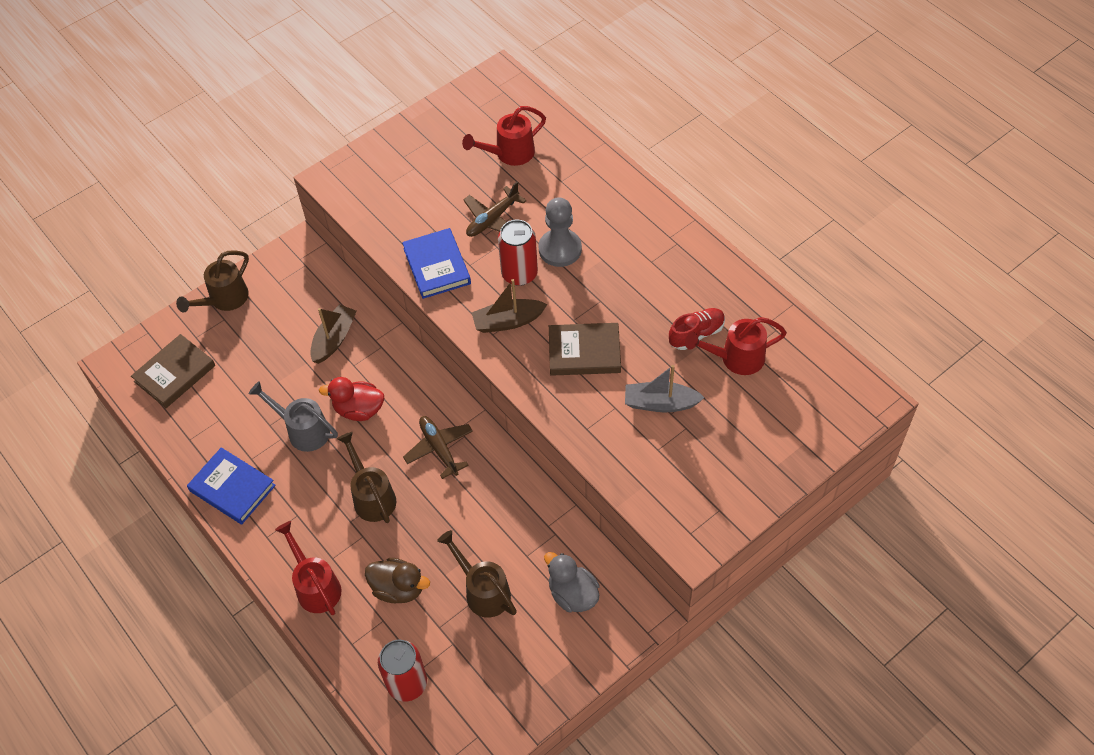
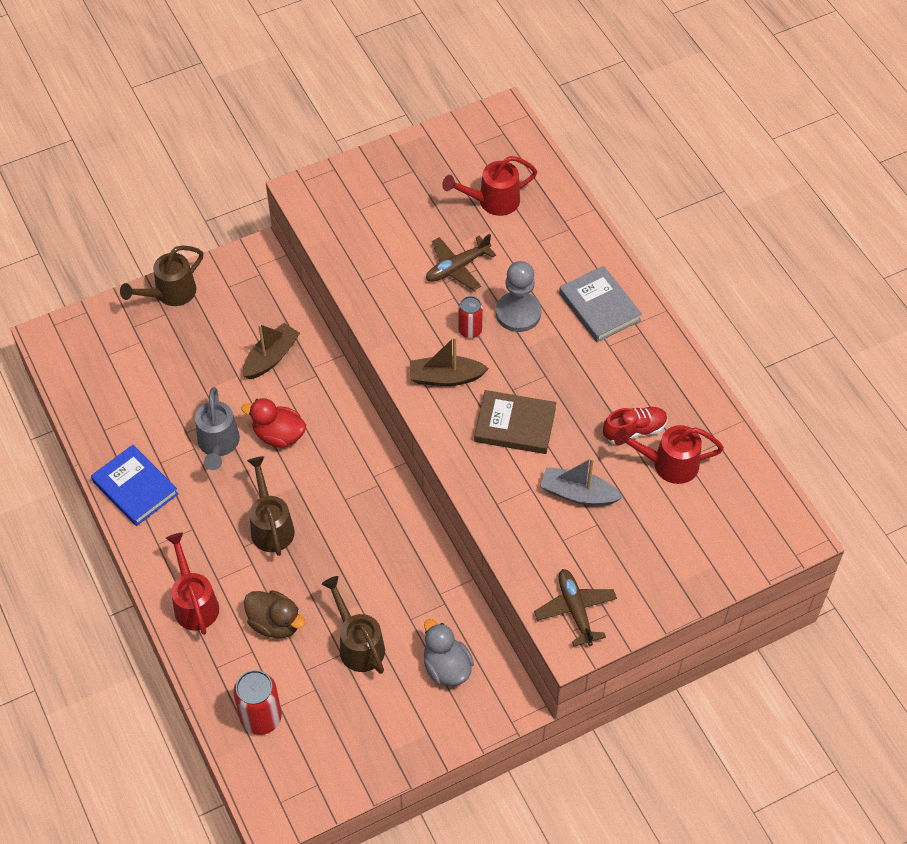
camera: 10 degrees right, 0 degrees up
(175, 373) = (104, 360): brown book -> none
(303, 430) = (218, 445): grey watering can -> grey watering can turned 135 degrees counterclockwise
(437, 266) = (388, 305): blue book -> none
(439, 448) = (350, 492): brown plane -> brown plane (575, 610)
(519, 274) = (470, 330): red can -> red can, size x0.63
(633, 229) = (599, 307): none -> grey book

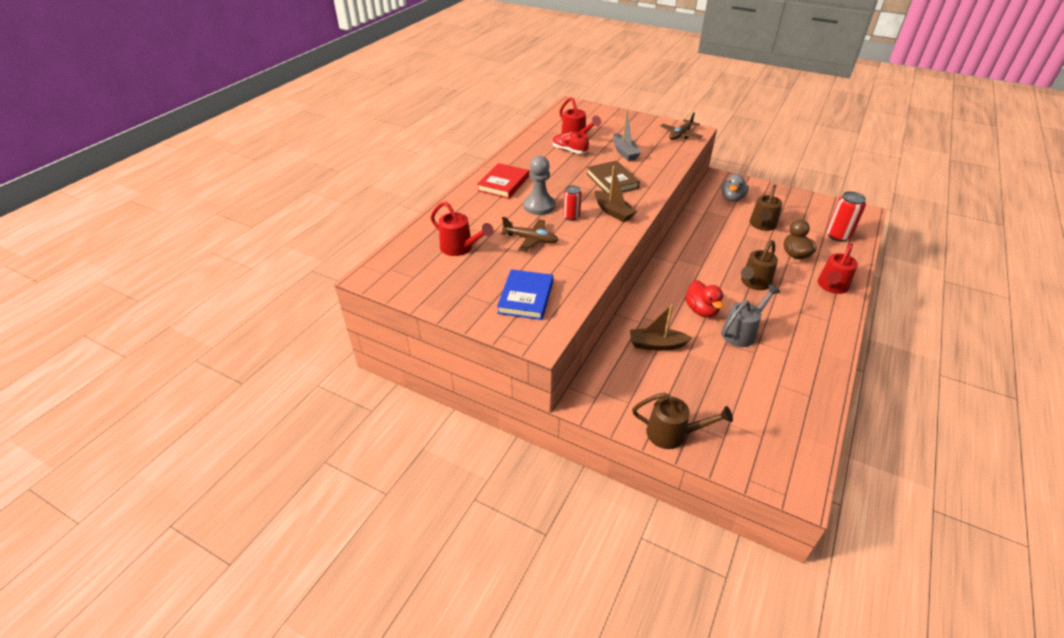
camera: 125 degrees left, 15 degrees down
(135, 488) = (818, 352): blue book -> blue book (526, 297)
(599, 307) = (503, 184): grey book -> red book

